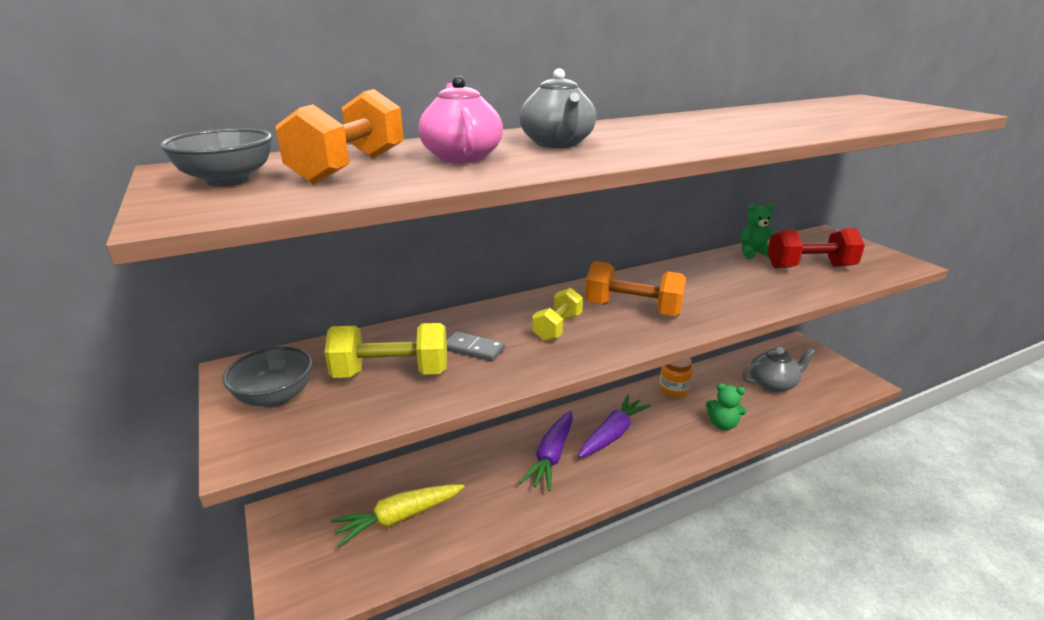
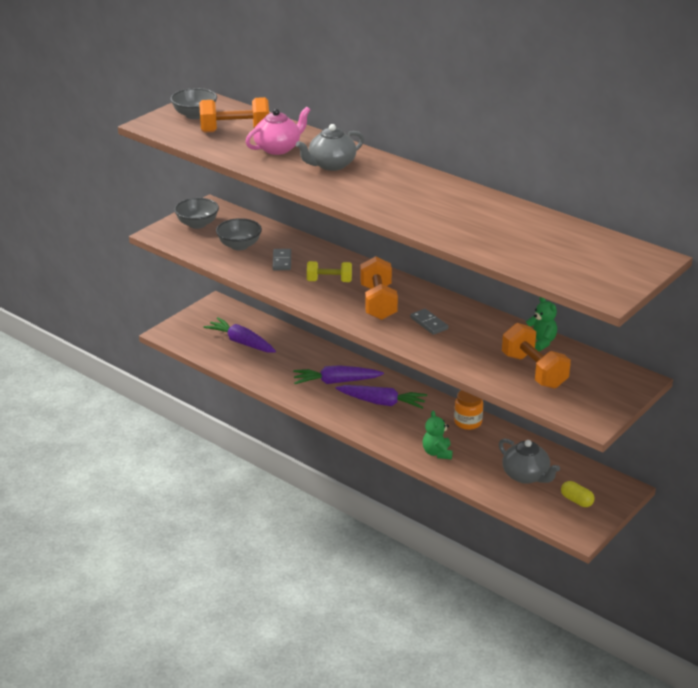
camera: 65 degrees right, 5 degrees up
(391, 373) = (239, 245): yellow dumbbell -> grey bowl
(399, 518) = (241, 342): yellow carrot -> purple carrot
(696, 293) = (429, 323): none -> grey domino
(810, 267) = (534, 371): red dumbbell -> orange dumbbell
(815, 370) = (576, 501): none -> yellow capsule

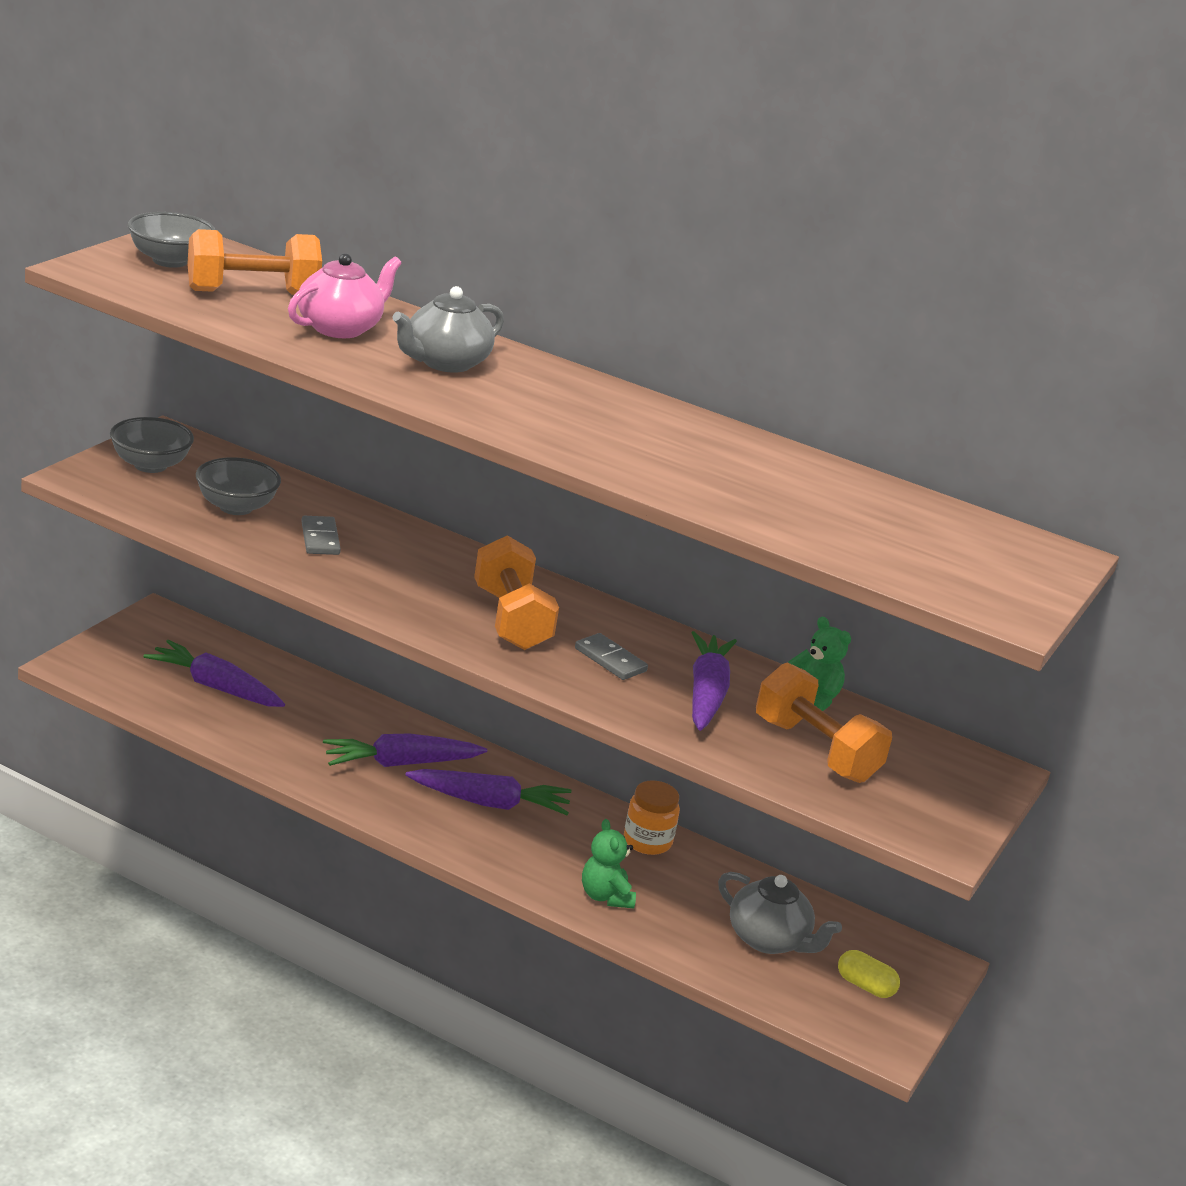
camera: 15 degrees left, 5 degrees down
(329, 281) = (414, 578): yellow dumbbell -> none
(479, 341) = (706, 694): none -> purple carrot

